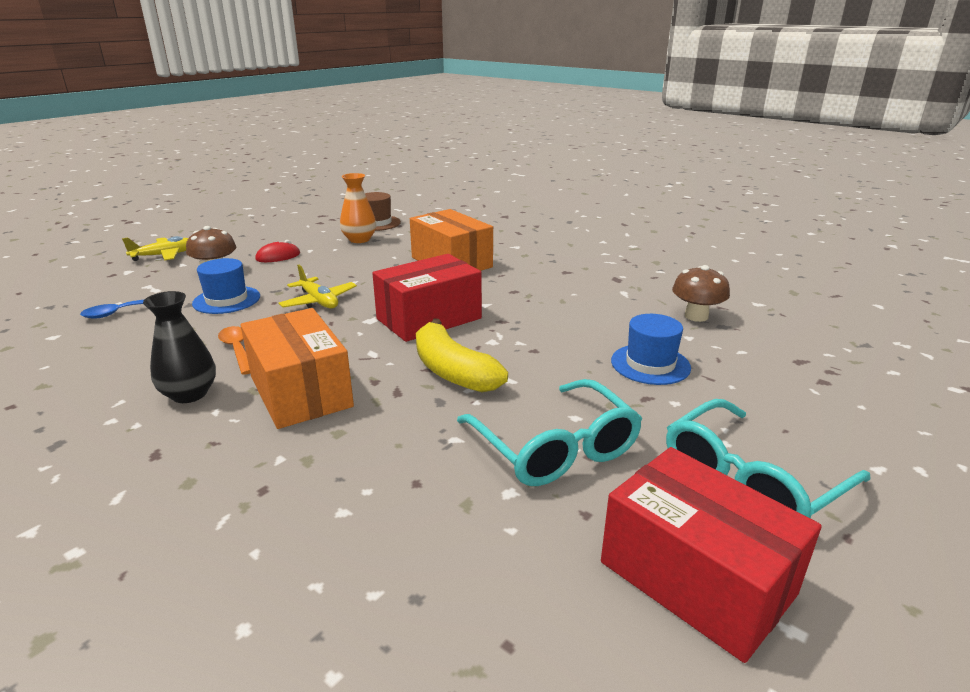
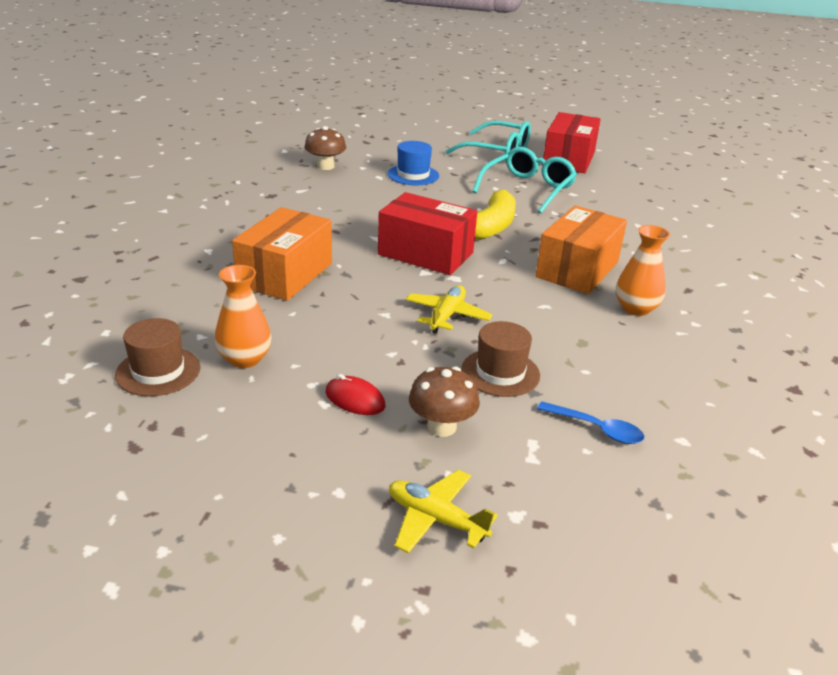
camera: 120 degrees left, 5 degrees up
(189, 394) = (635, 309): black vase -> orange vase
(226, 300) = (500, 372): blue hat -> brown hat
(237, 350) = (567, 318): orange spoon -> none

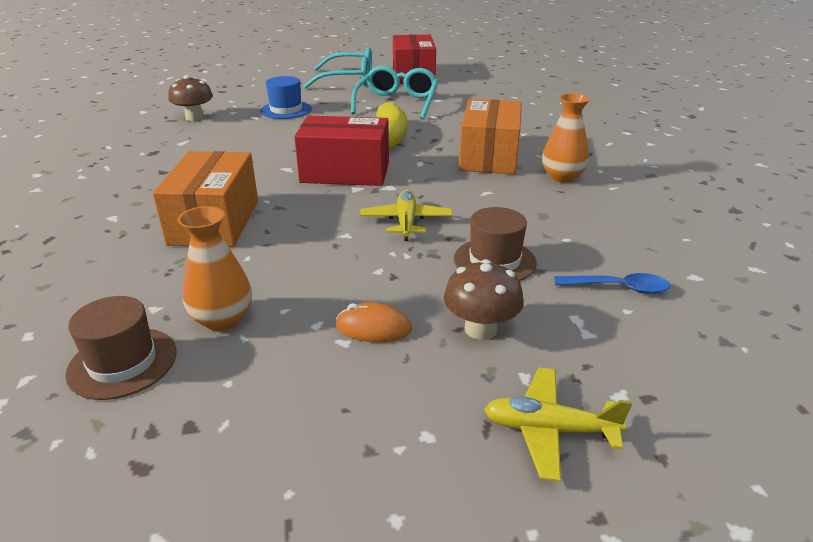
camera: 20 degrees left, 0 degrees up
(355, 399) = (373, 327): red mouse -> orange mouse

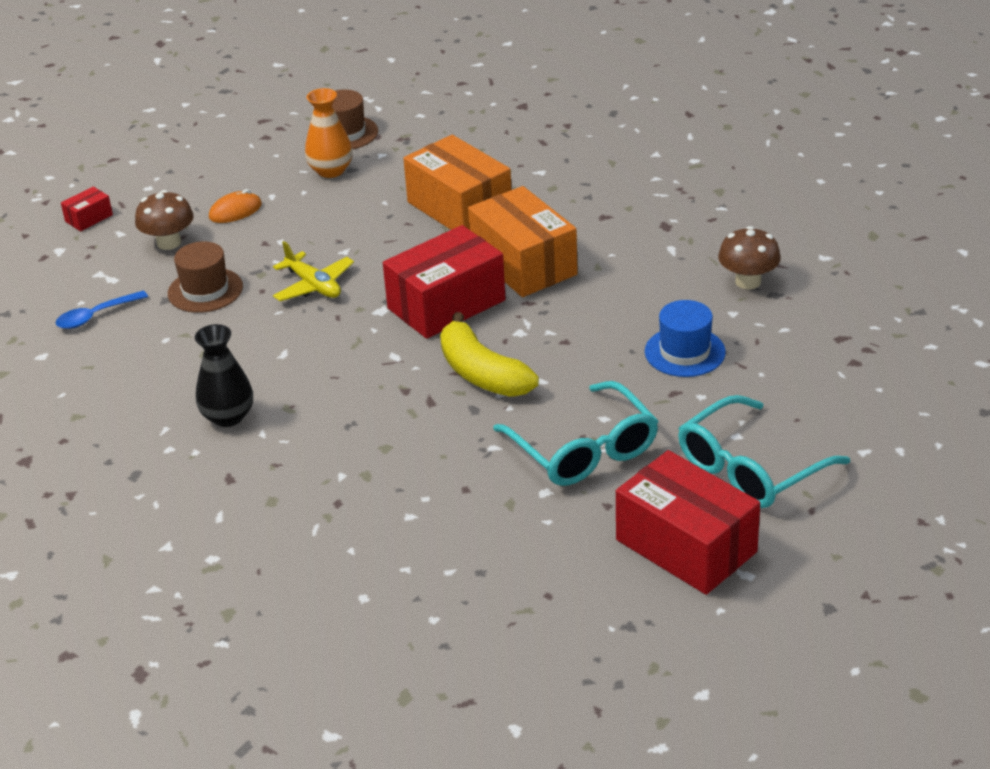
camera: 140 degrees right, 5 degrees up
(489, 156) = (335, 406): orange box -> orange box (523, 264)
(549, 430) = (89, 218): yellow plane -> red box
(562, 177) = (228, 416): orange vase -> black vase

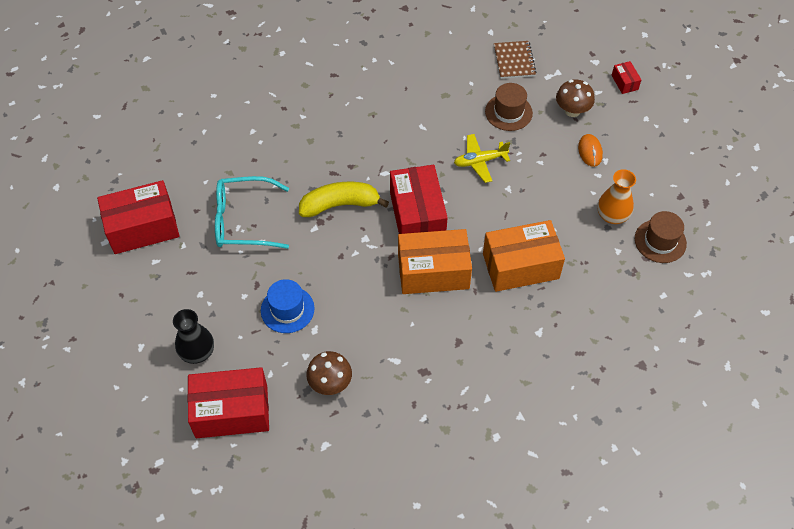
camera: 115 degrees right, 20 degrees up
(96, 316) = (514, 61): blue spoon -> brown notebook
(228, 416) = (383, 88): black vase -> black vase (197, 352)
(750, 469) = (171, 285): turquoise glasses -> none
(861, 337) = (231, 411): none -> red box

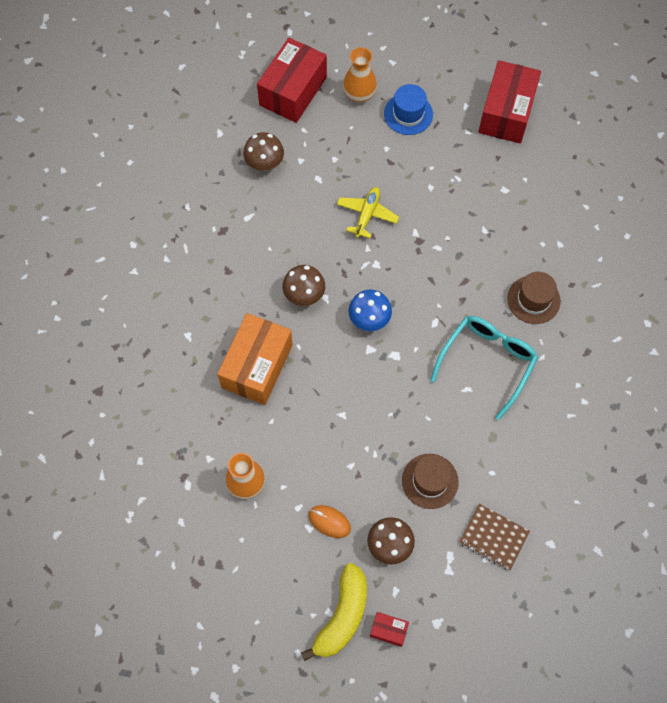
camera: 125 degrees right, 10 degrees up
(197, 352) = (359, 94): black vase -> orange vase
(243, 220) = (462, 185): turquoise glasses -> turquoise glasses (487, 362)
(287, 309) = (351, 170): blue hat -> blue hat (408, 114)
(340, 205) = (425, 266): yellow banana -> yellow banana (342, 616)
(417, 215) = (369, 319): red box -> blue mushroom
(433, 272) = (304, 295): orange box -> brown mushroom
(480, 161) = (390, 412): yellow plane -> yellow plane (367, 214)
(660, 241) = (189, 504): brown hat -> brown hat (533, 300)

